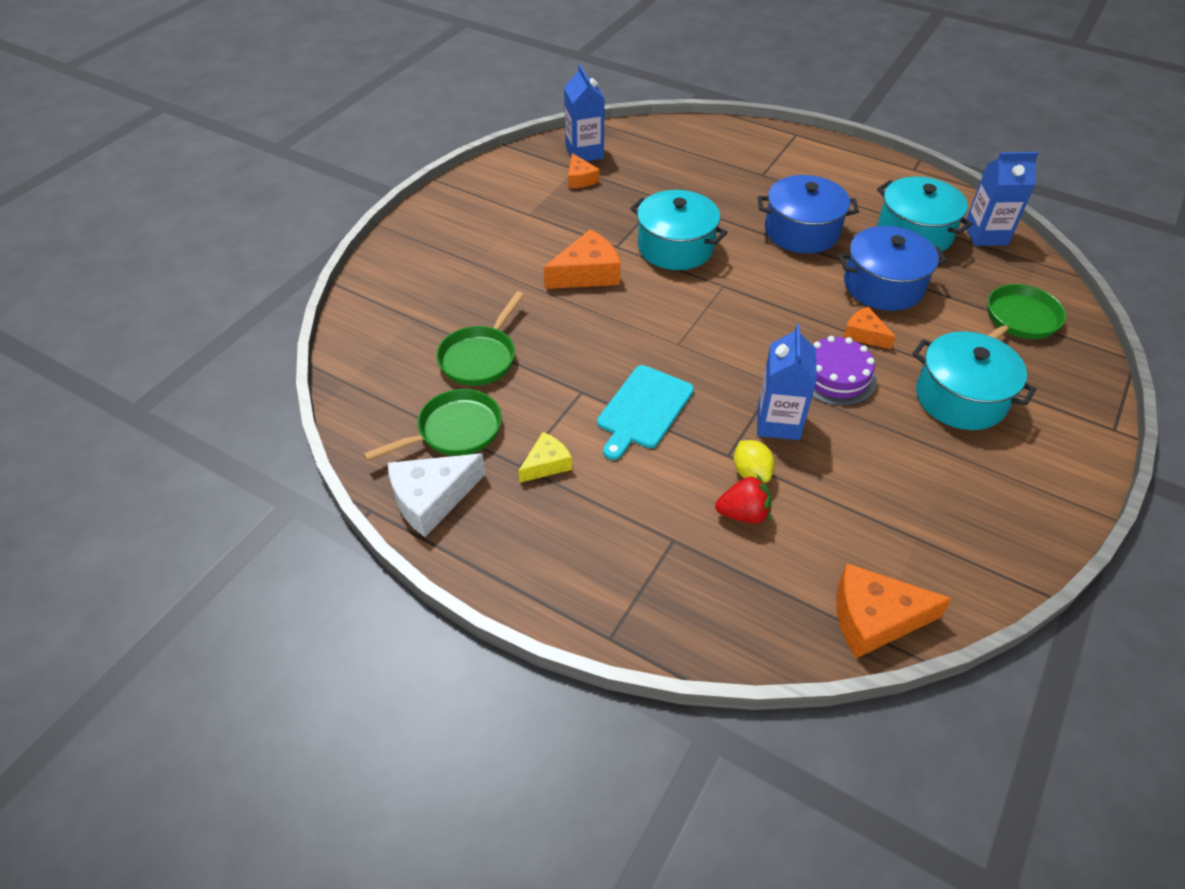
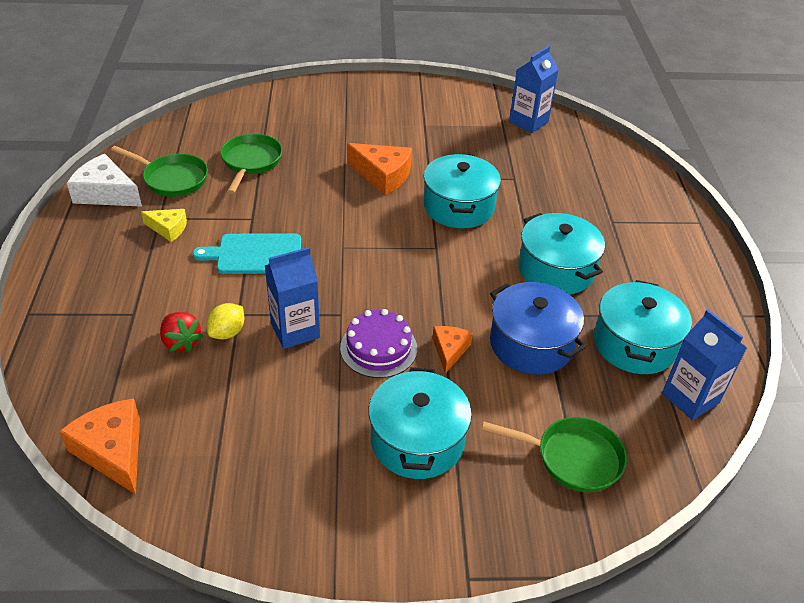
camera: 55 degrees right, 5 degrees down
(480, 357) = (251, 162): green pan -> green pan turned 105 degrees clockwise
(580, 179) = (492, 132): orange cheese -> none
(802, 231) = (556, 269): blue pot -> turquoise pot

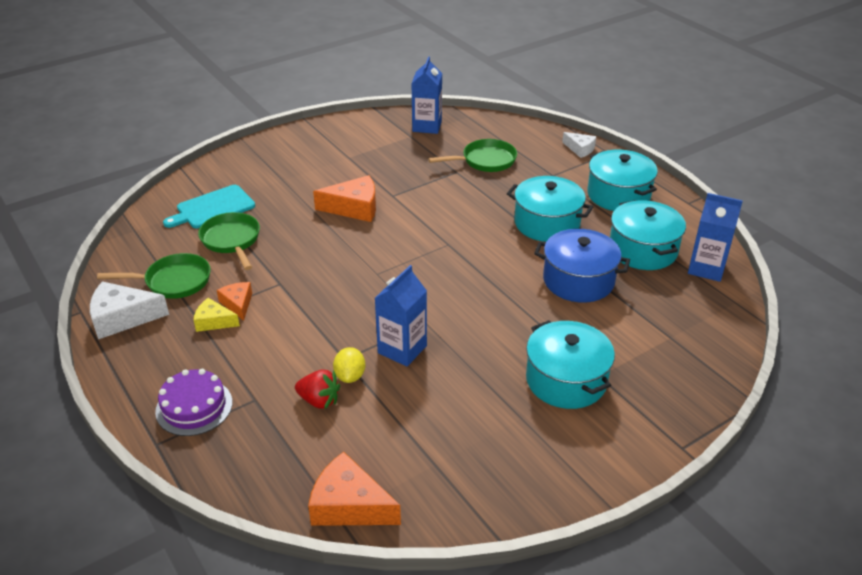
camera: 30 degrees left, 5 degrees down
(168, 229) = (214, 321): yellow cheese -> yellow cheese turned 150 degrees counterclockwise
(255, 254) = (311, 309): turquoise cutting board -> turquoise cutting board (213, 208)
(378, 348) = (477, 332): purple cake -> purple cake (194, 407)
(449, 350) = (528, 310): orange cheese -> orange cheese (238, 304)
(458, 207) = (436, 208): turquoise pot -> turquoise pot (618, 195)
(572, 458) = (673, 340): green pan -> green pan (485, 161)
(670, 205) = (580, 149): none -> white cheese

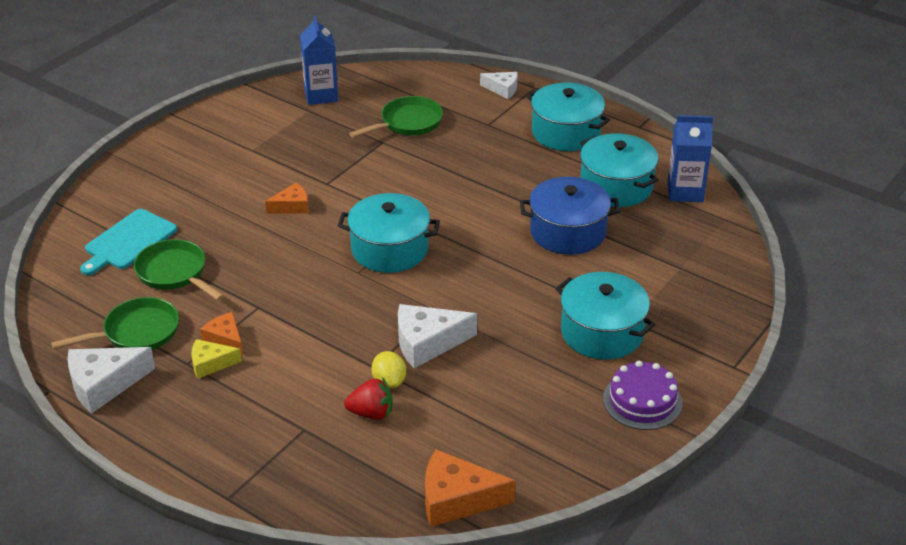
camera: 20 degrees left, 0 degrees up
(194, 407) = (245, 453): purple cake -> purple cake (642, 401)
(354, 208) = (292, 206): orange cheese -> orange cheese, size x0.60
(402, 349) = (427, 343): blue carton -> white cheese
(547, 223) = (507, 179): turquoise pot -> turquoise pot (389, 249)

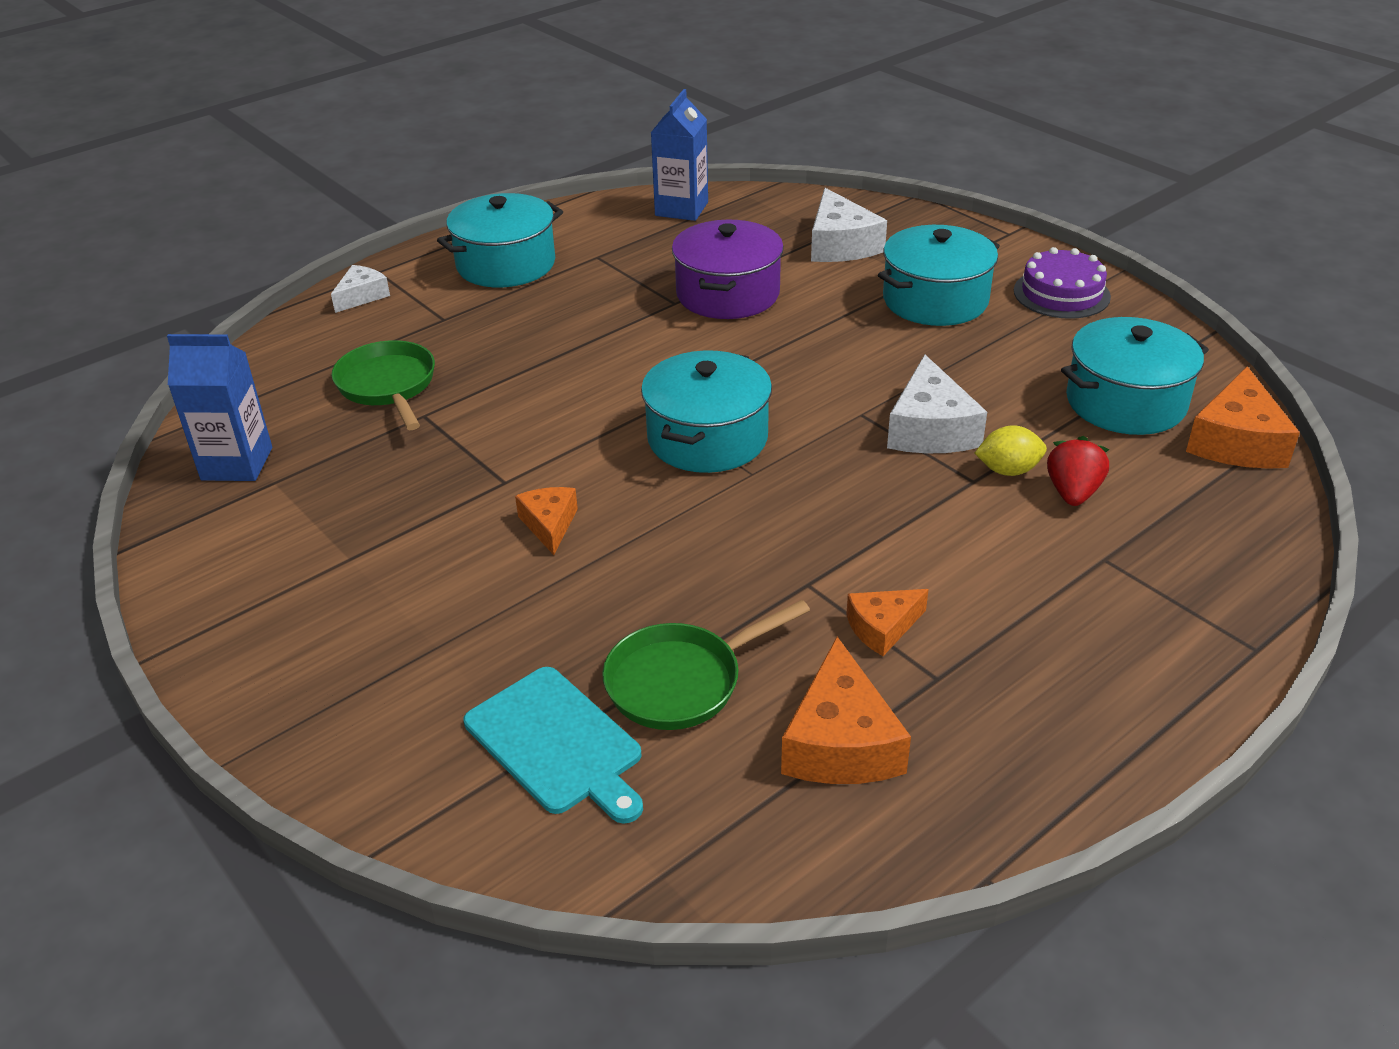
camera: 75 degrees left, 0 degrees up
(104, 384) = (980, 794): white cheese -> white cheese (840, 245)
(136, 332) = (840, 742): green pan -> orange cheese
(210, 364) = (942, 649): yellow cheese -> none
(567, 232) = (727, 294): blue pot -> purple pot
(616, 186) = (647, 248): turquoise pot -> turquoise pot (1125, 402)

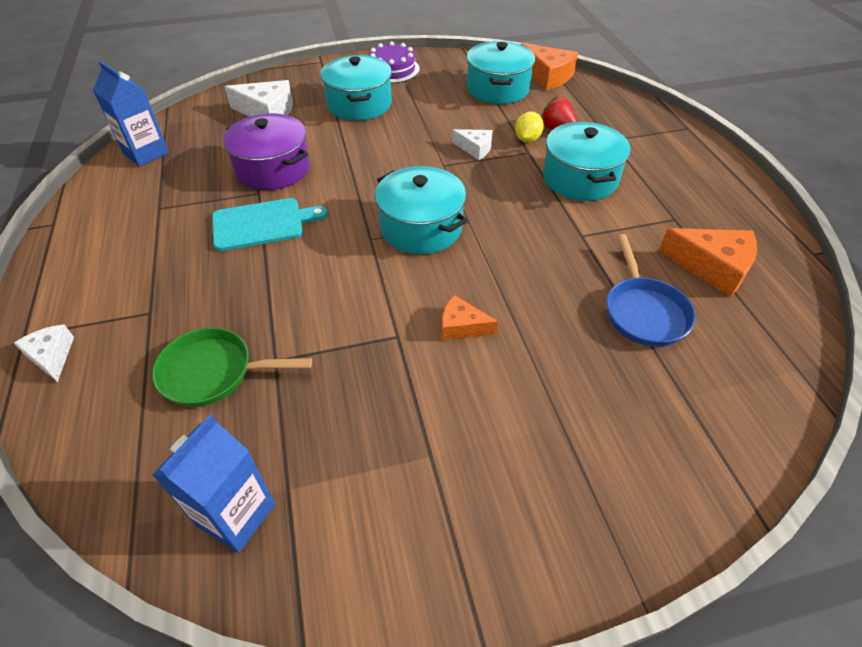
camera: 65 degrees left, 10 degrees up
(506, 264) = (111, 256): turquoise pot -> turquoise pot (580, 178)
(557, 743) = (680, 385): turquoise cutting board -> turquoise cutting board (262, 224)
(682, 681) = (644, 312): green pan -> blue pan
(882, 627) = (630, 222): orange cheese -> none
(930, 429) = (475, 148): white cheese -> white cheese, size x0.60

